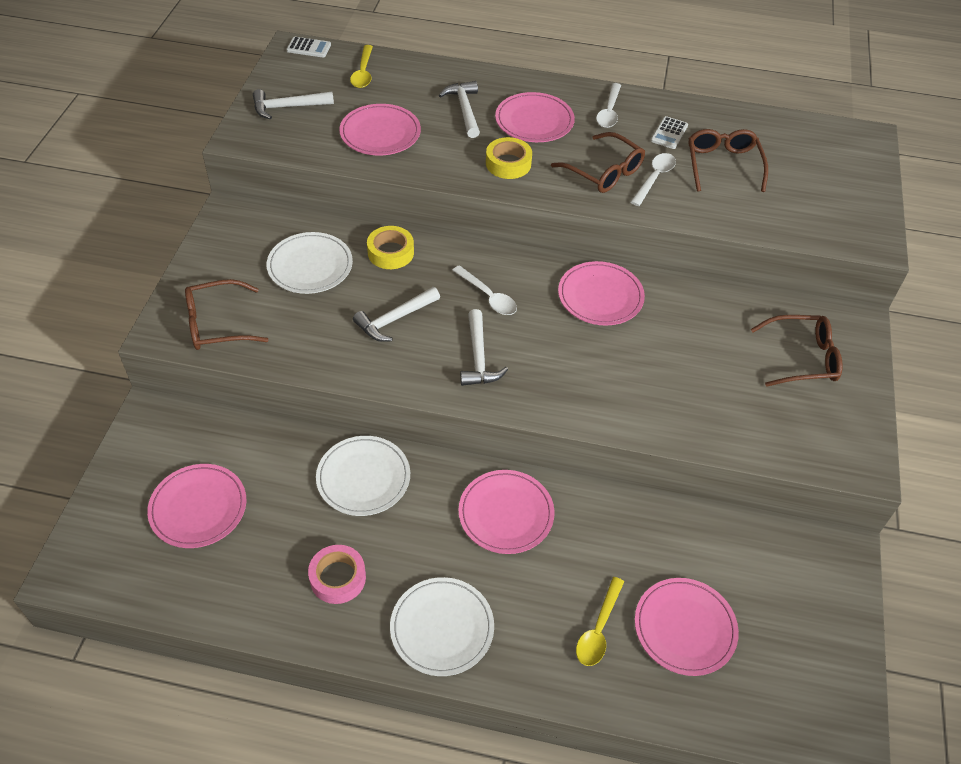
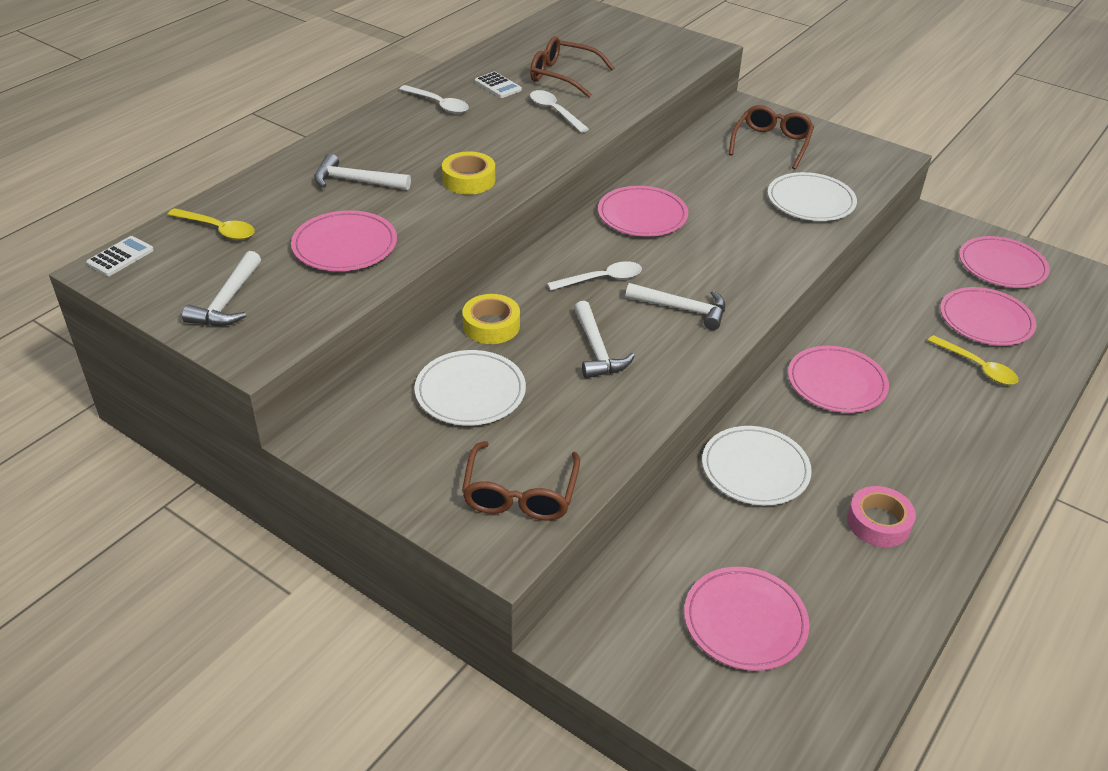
camera: 65 degrees left, 10 degrees down
(442, 628) = (955, 463): white plate -> white plate (810, 201)
(534, 121) = (414, 147): pink plate -> pink plate (1002, 266)
(604, 172) = (525, 133): brown glasses -> none

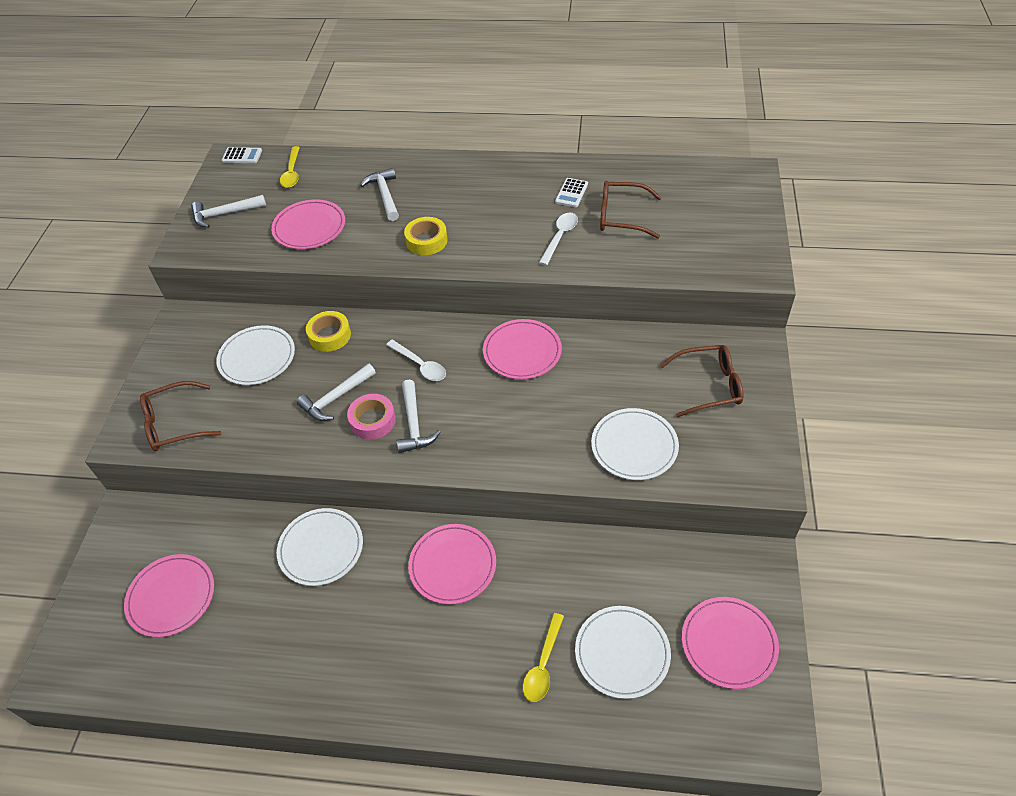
camera: 65 degrees right, 10 degrees up
(439, 104) = (516, 180): white spoon -> none
(563, 76) = (621, 216): brown glasses -> brown glasses turned 75 degrees counterclockwise
(878, 523) = (302, 647): pink tape -> pink tape (372, 420)
(986, 320) = (622, 653): pink plate -> white plate

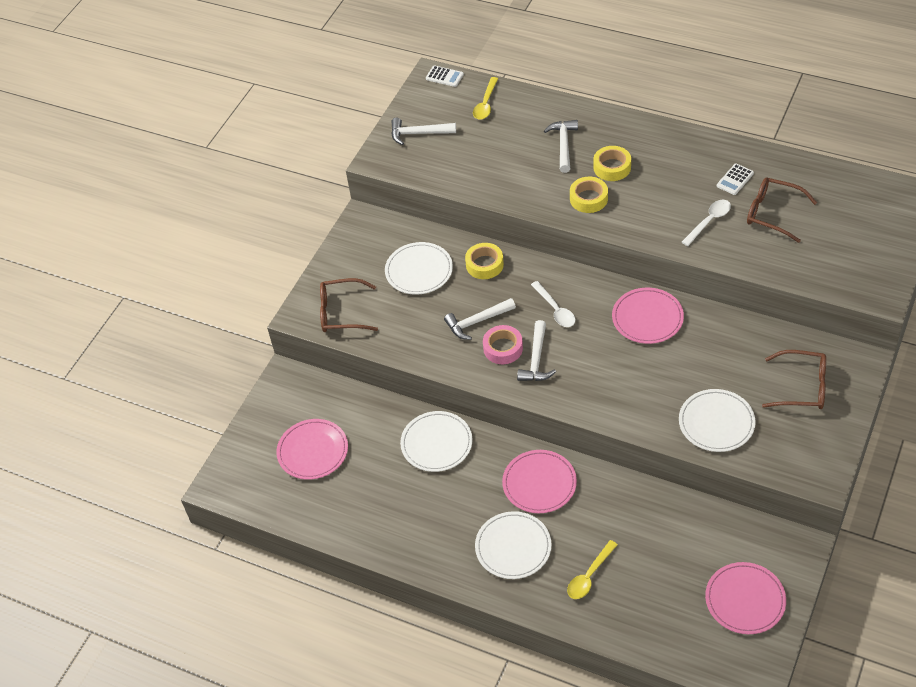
camera: 20 degrees right, 0 degrees up
(309, 227) = (489, 163): pink plate -> none
(442, 206) = (612, 167): none -> yellow tape
(622, 653) = (655, 584): white plate -> white plate (513, 547)

